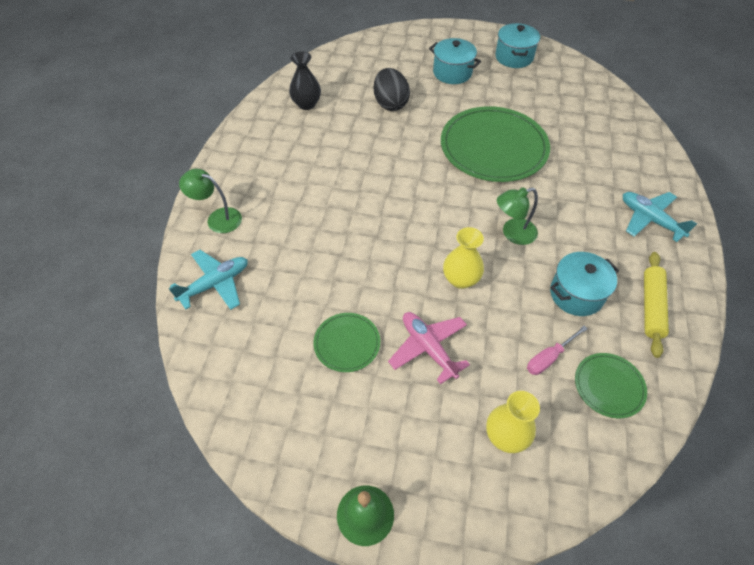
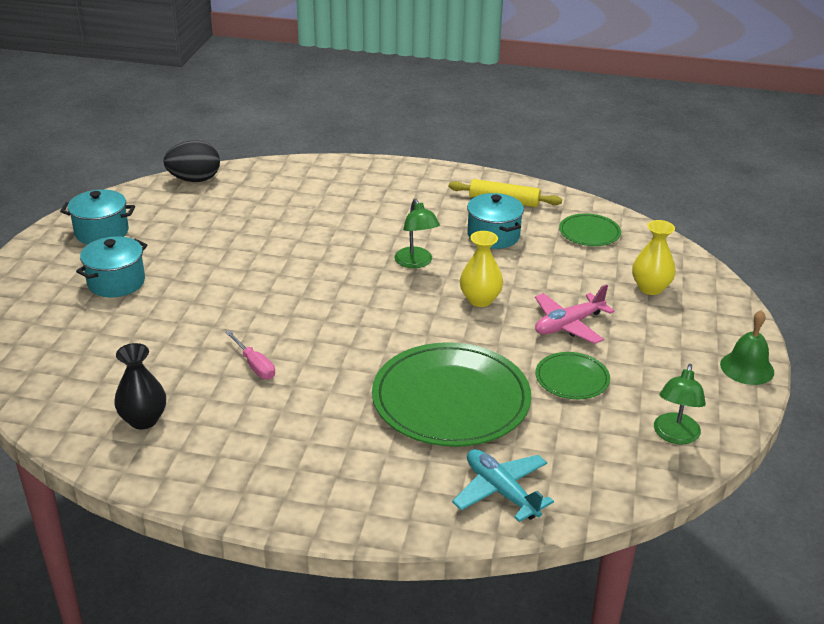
camera: 90 degrees left, 20 degrees down
(218, 218) = (383, 500): green lamp -> green lamp (675, 436)
(390, 104) = (168, 338): black egg -> black egg (194, 180)
(493, 147) = (277, 263): green plate -> green plate (451, 399)
(549, 357) = (566, 258): pink screwdriver -> pink screwdriver (254, 365)
(650, 220) = (399, 185): turquoise plane -> none

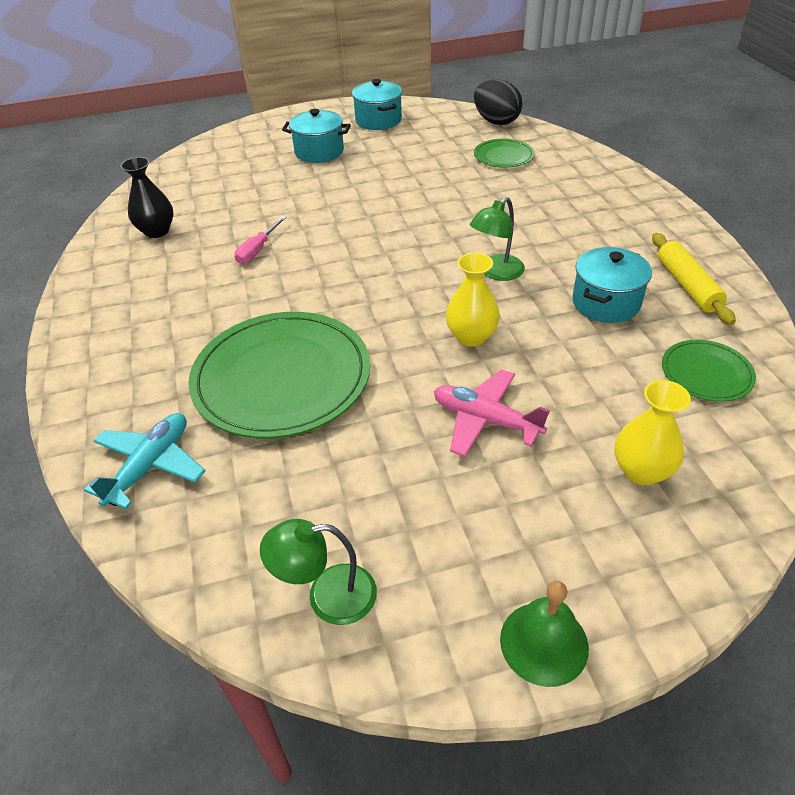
camera: 65 degrees right, 10 degrees up
(572, 378) = (381, 457): green plate -> green plate (503, 156)

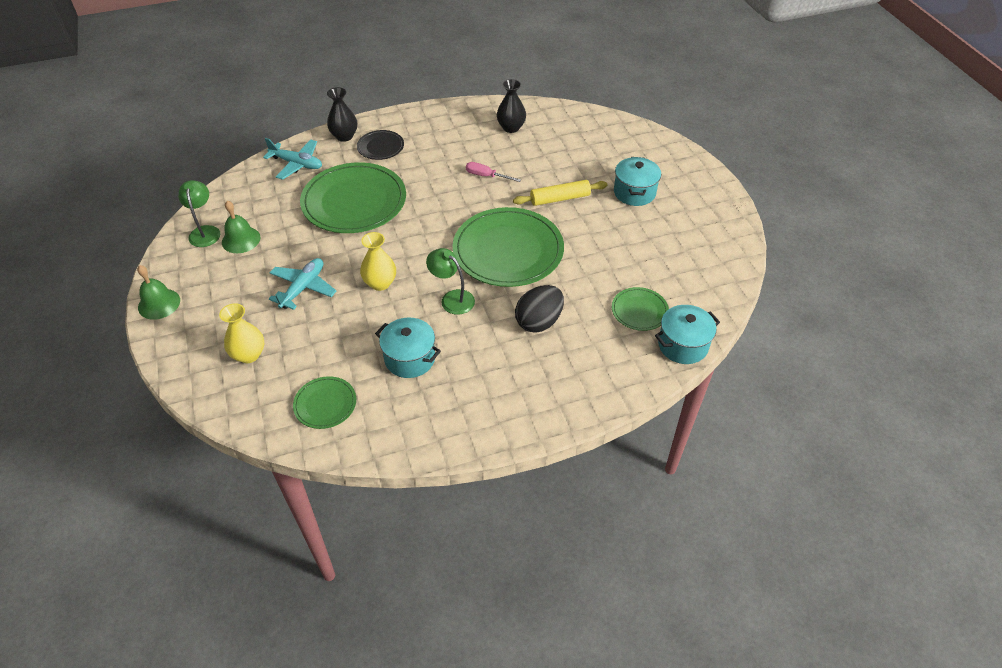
camera: 85 degrees right, 5 degrees up
(92, 405) = (344, 136): none -> black vase
(145, 356) = (380, 147): none -> black plate
(360, 526) = (241, 239): none -> green bell
(378, 120) = (701, 225): turquoise pot -> turquoise pot (683, 345)
(409, 232) = (508, 250): none -> green plate
(485, 420) = (303, 288): pink plane -> turquoise plane
(496, 121) = (713, 308): black egg -> black egg (539, 322)
(687, 285) = (427, 413): yellow rolling pin -> yellow rolling pin (560, 198)

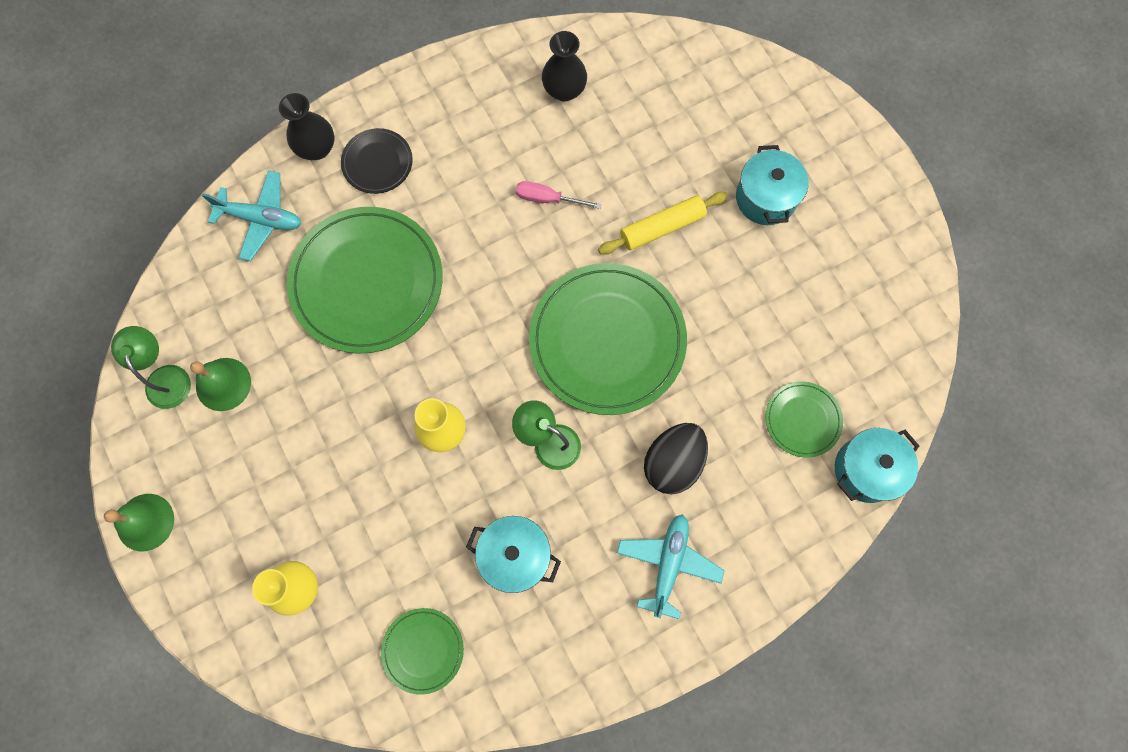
camera: 10 degrees left, 25 degrees up
(303, 288) = (338, 458): turquoise plane -> turquoise plane (668, 564)

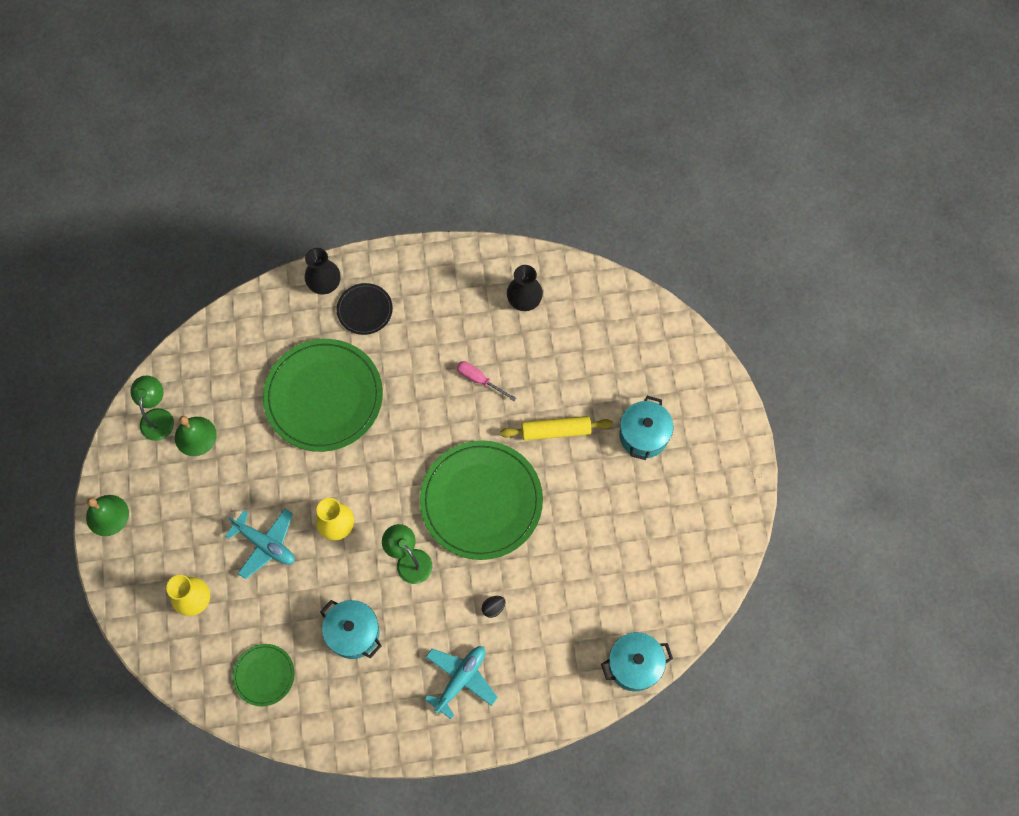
camera: 20 degrees right, 5 degrees down
(261, 219) = (265, 324): turquoise plane -> turquoise plane (265, 544)
(673, 462) = (493, 608): black egg -> black egg, size x0.44
(802, 420) = (602, 611): green plate -> none

